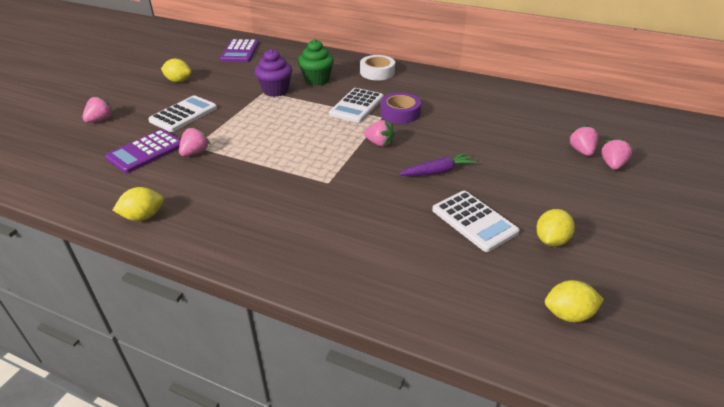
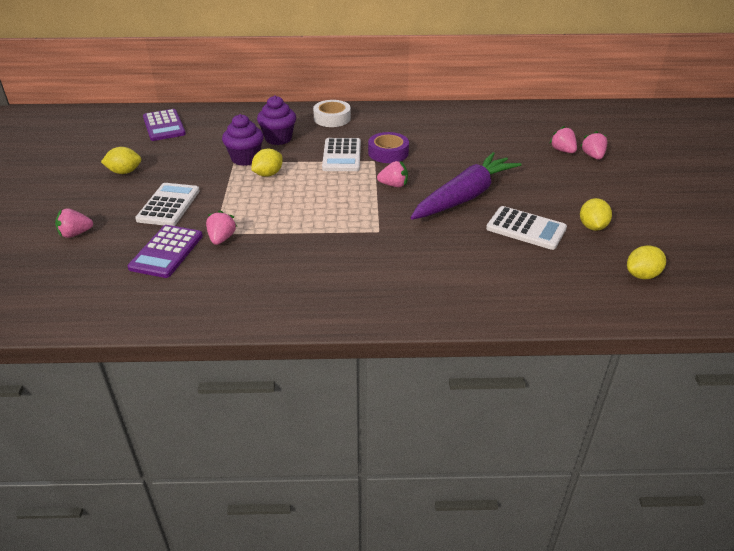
camera: 25 degrees left, 0 degrees up
(100, 120) = (75, 234): pink strawberry -> pink strawberry turned 120 degrees counterclockwise
(143, 216) = (230, 310): yellow lemon -> yellow lemon (268, 174)
(317, 80) = (278, 139): green cupcake -> purple cupcake
(438, 171) = (464, 196): purple carrot -> purple carrot, size x1.99

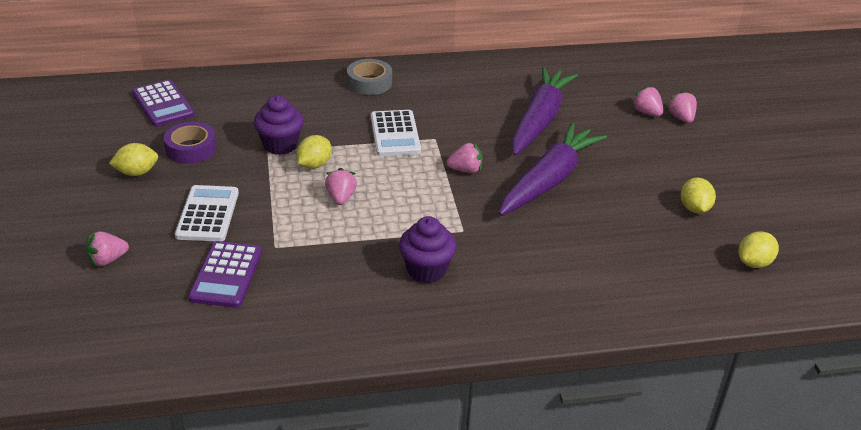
camera: 10 degrees left, 0 degrees up
(222, 239) = (286, 253): pink strawberry -> pink strawberry (341, 198)
(278, 139) = (312, 115): purple cupcake -> purple cupcake (426, 270)
(332, 118) = (369, 82): white tape -> grey tape
(388, 153) = (448, 127): purple tape -> purple tape (191, 148)
(467, 151) = (539, 120): none -> purple carrot
(526, 228) = (624, 216): white calculator -> none

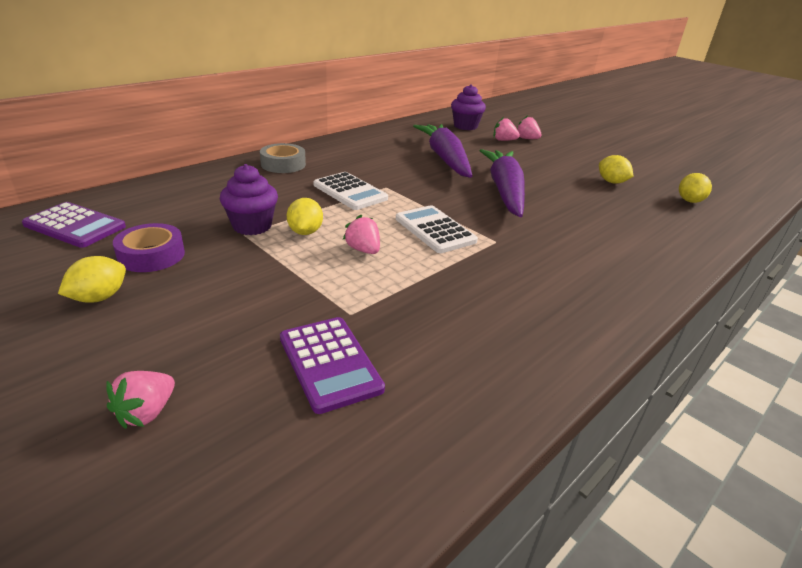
camera: 35 degrees left, 5 degrees down
(207, 214) = (237, 309): white calculator -> white calculator (435, 230)
(426, 270) = (512, 280): purple cupcake -> purple cupcake (465, 126)
(465, 170) = (438, 200): pink strawberry -> none

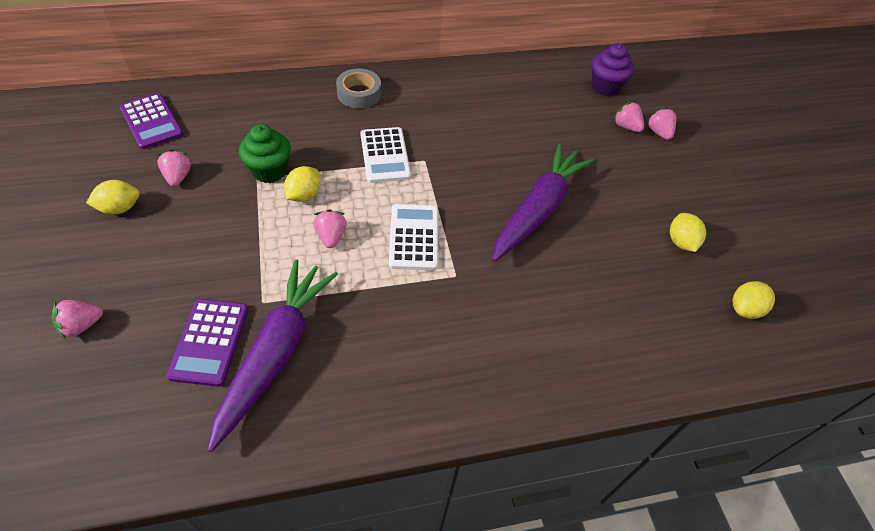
camera: 30 degrees right, 20 degrees up
(151, 255) = (178, 177): purple tape -> pink strawberry
(252, 226) = (270, 171): purple cupcake -> green cupcake
(445, 158) = (525, 136): purple carrot -> purple carrot (276, 352)

